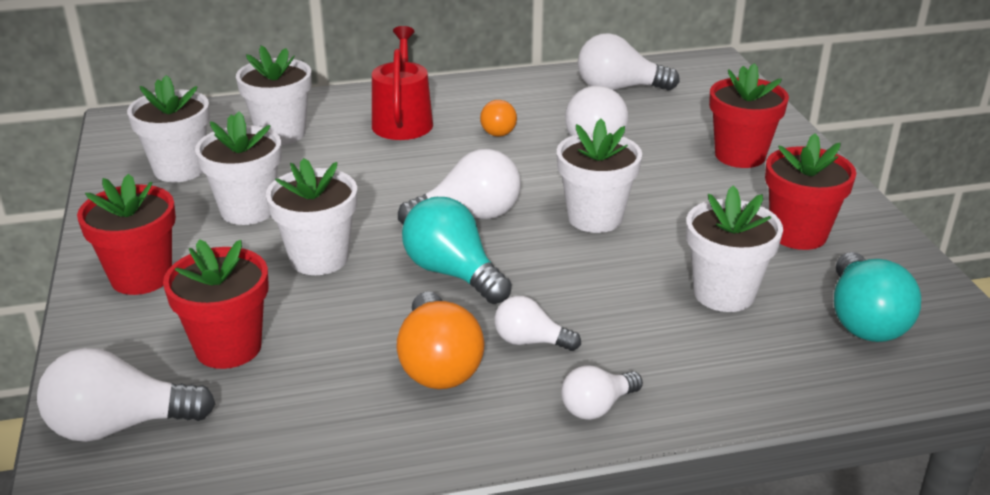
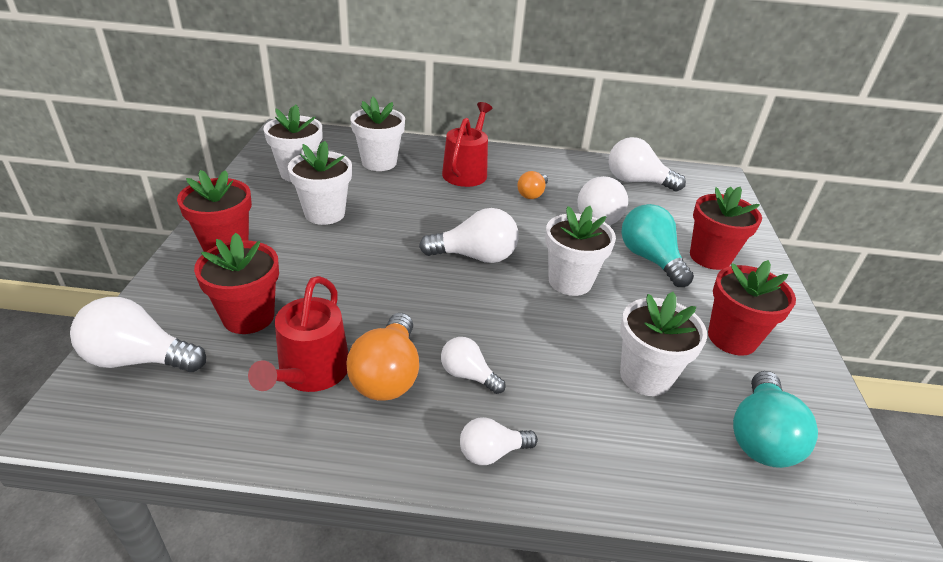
camera: 15 degrees right, 5 degrees up
(319, 258) = (351, 262): white flower pot -> none
(345, 385) = (310, 373): none -> red watering can
(453, 273) = (439, 300): turquoise light bulb -> turquoise light bulb (650, 259)

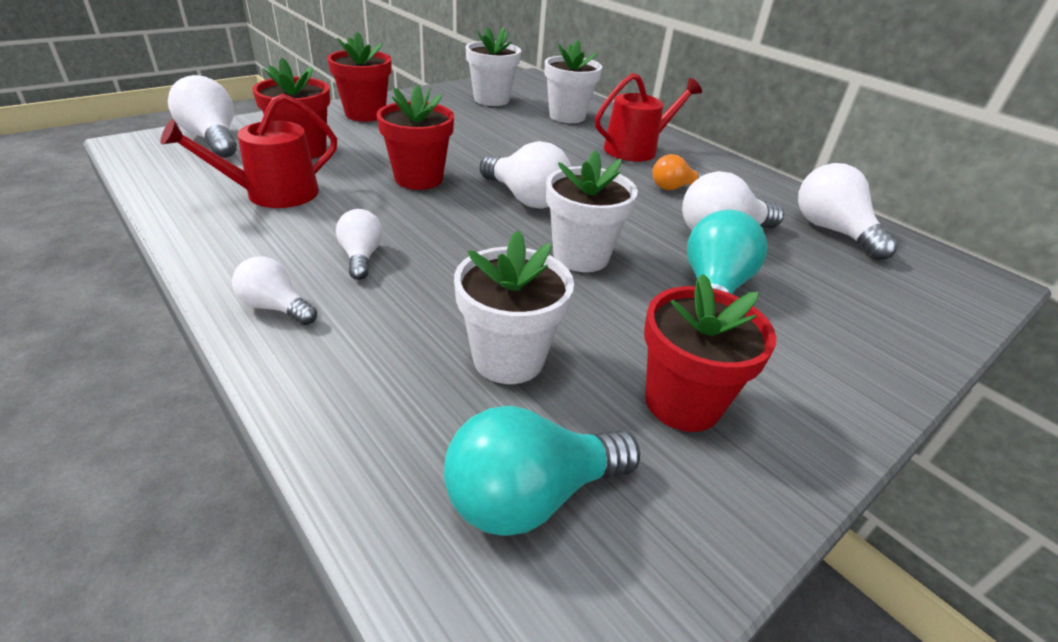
camera: 45 degrees right, 0 degrees up
(325, 213) = (462, 125): white flower pot -> none
(387, 375) = (312, 223): orange light bulb -> none
(710, 257) = (806, 329): red flower pot -> red flower pot (418, 179)

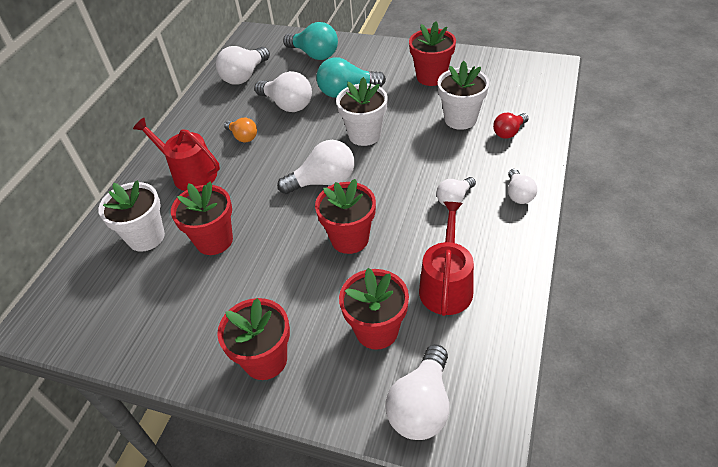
camera: 115 degrees left, 10 degrees up
(273, 194) = (446, 285): red watering can -> red watering can turned 105 degrees counterclockwise
(400, 391) = (509, 132): none -> red light bulb
(491, 100) = (141, 306): white flower pot -> none
(521, 133) = (214, 240): none -> red flower pot
(526, 198) = (323, 181): white light bulb -> white light bulb turned 60 degrees clockwise
(530, 495) = (507, 88): turquoise light bulb -> turquoise light bulb (314, 54)

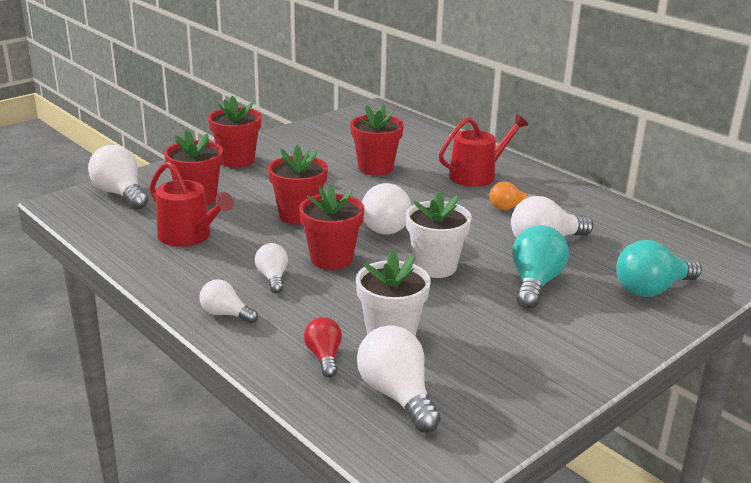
camera: 115 degrees right, 20 degrees down
(146, 237) = (414, 148): white flower pot -> none
(244, 76) = (636, 234): white light bulb -> white light bulb (397, 395)
(431, 77) = (508, 353): red flower pot -> red flower pot (331, 259)

